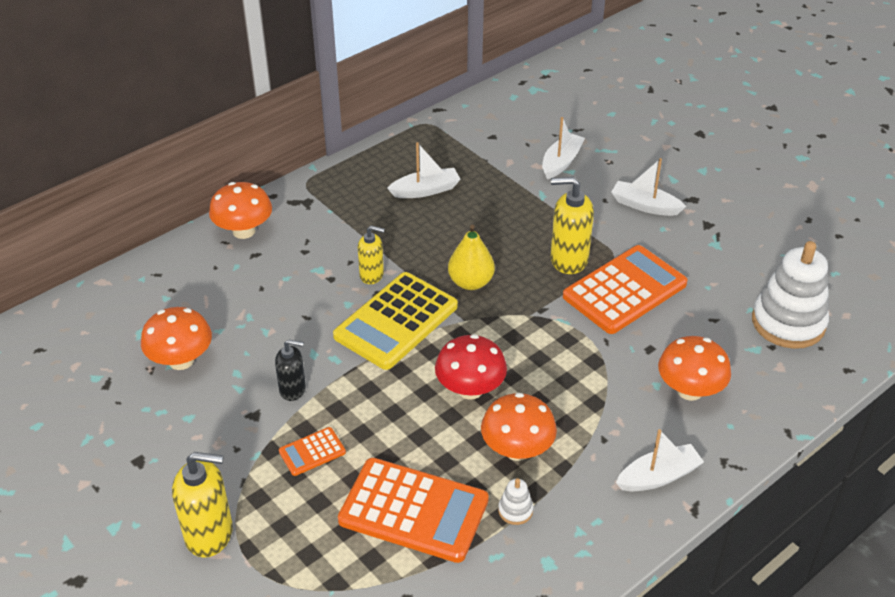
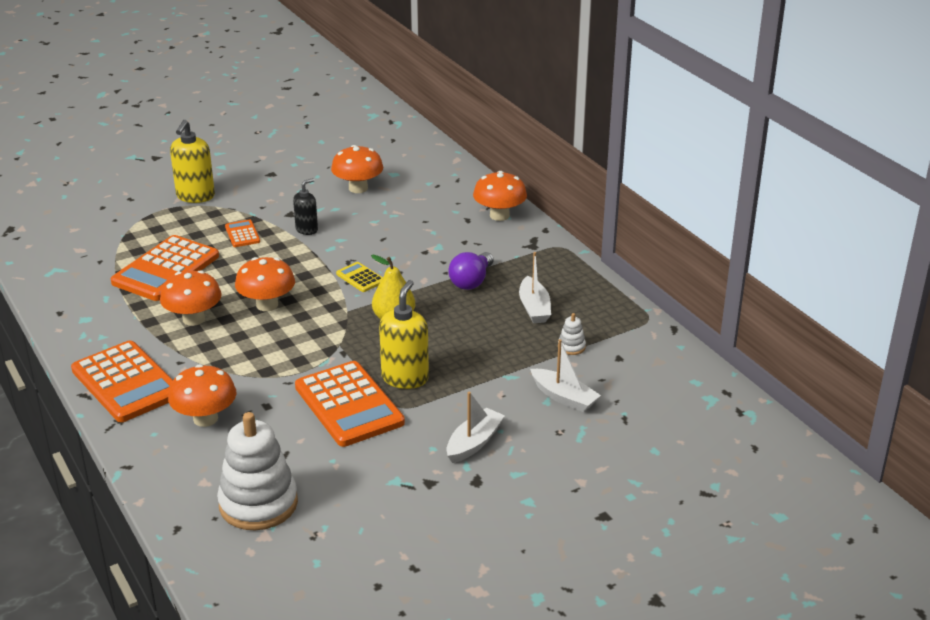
camera: 100 degrees right, 10 degrees down
(293, 389) = (307, 229): black soap dispenser -> black soap dispenser turned 150 degrees counterclockwise
(372, 275) = (422, 271): yellow soap dispenser -> none
(386, 236) = (471, 281): none -> purple light bulb
(396, 321) = (360, 278): yellow calculator -> yellow calculator, size x0.46
(470, 389) = (267, 305): red mushroom -> orange mushroom
(515, 510) = (138, 311): white stacking toy -> white stacking toy (571, 347)
(658, 476) = (126, 383): white boat -> orange calculator

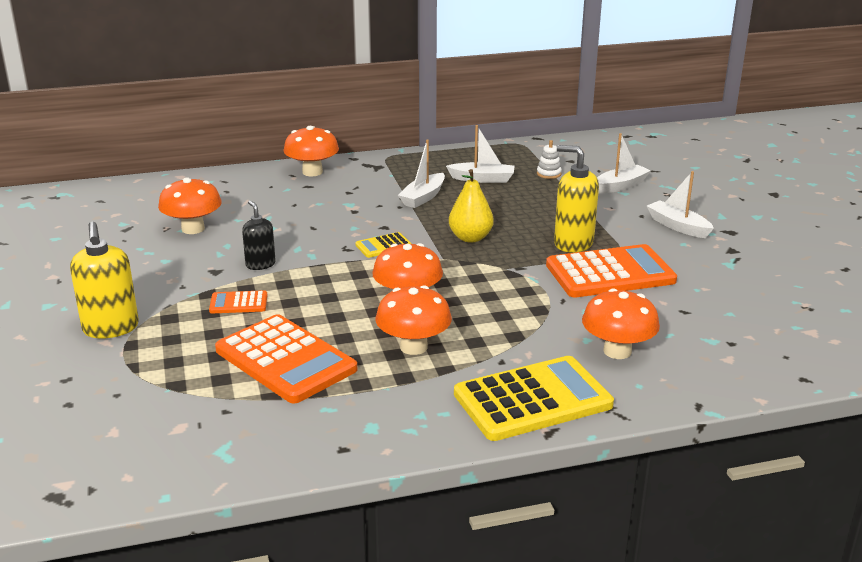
camera: 75 degrees left, 5 degrees down
(126, 383) = (533, 400): orange calculator -> yellow calculator
(195, 196) = (111, 328): yellow soap dispenser -> yellow soap dispenser turned 45 degrees clockwise
(258, 504) = (763, 331): white stacking toy -> none
(471, 281) = (423, 197): purple light bulb -> white boat

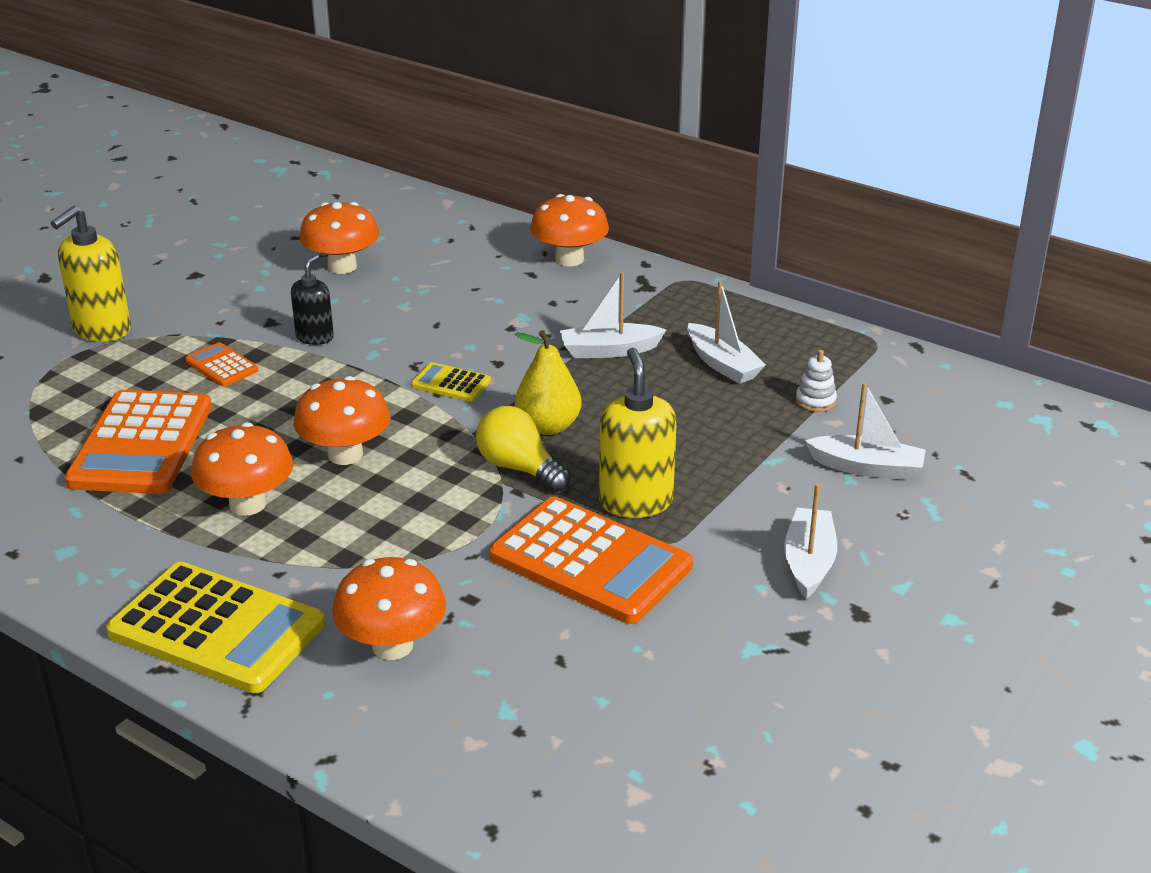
camera: 50 degrees right, 5 degrees up
(498, 259) = (519, 468): none -> yellow light bulb

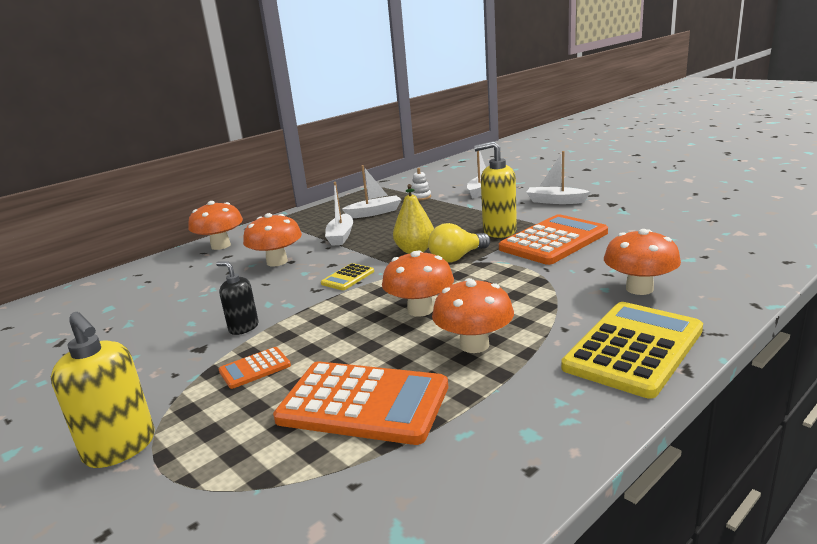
camera: 75 degrees left, 10 degrees down
(342, 267) = (139, 320): orange mushroom -> orange mushroom (277, 262)

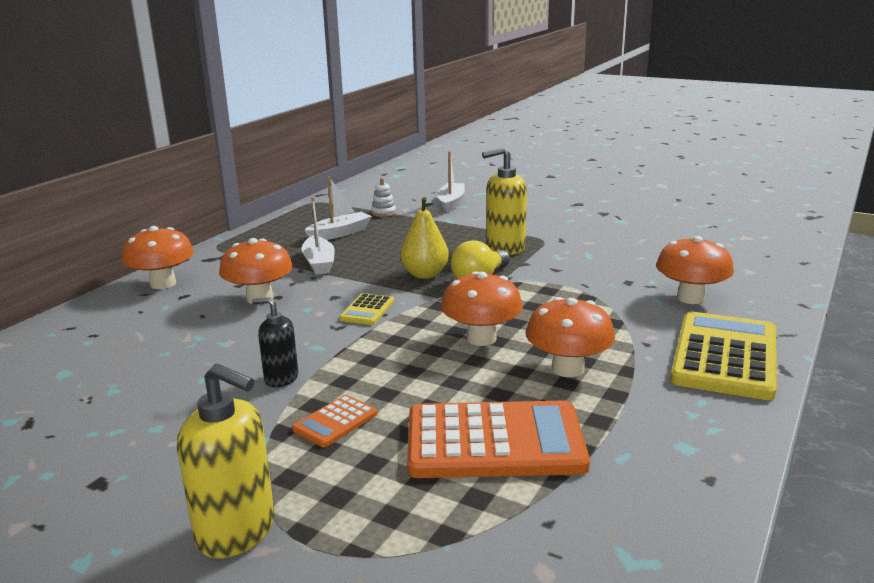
camera: 20 degrees left, 0 degrees up
(554, 241) = (571, 255): orange calculator -> none
(555, 201) = (542, 212): white boat -> none

